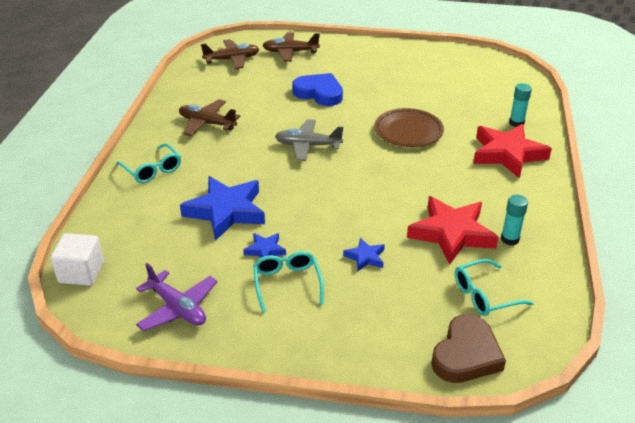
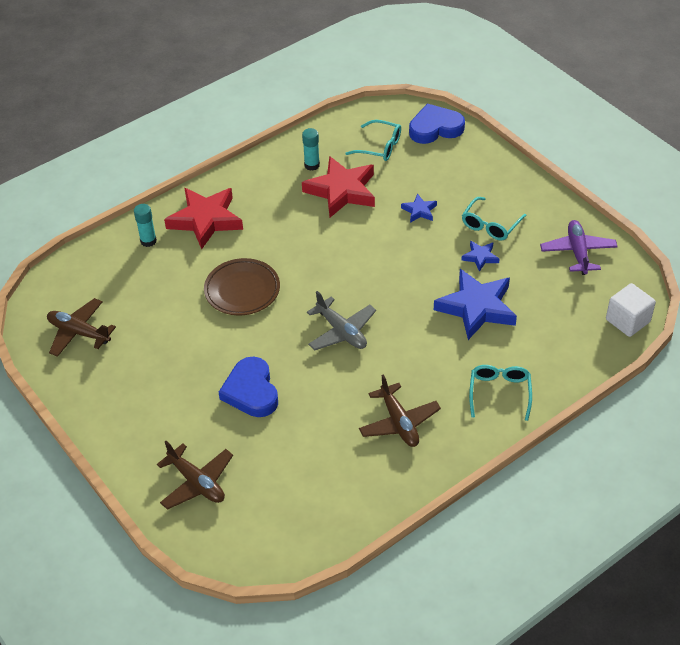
camera: 135 degrees left, 10 degrees up
(232, 59) = (271, 516): brown plane -> brown plane (79, 332)
(466, 354) = (435, 128): brown heart -> blue heart

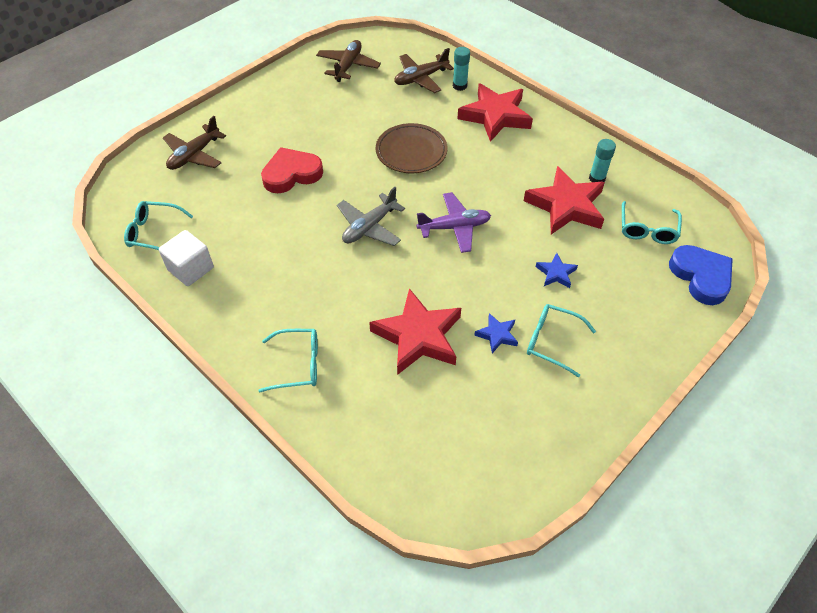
camera: 80 degrees right, 5 degrees up
(251, 391) = (291, 174): blue heart -> red heart
(315, 516) = (154, 233): none -> turquoise glasses
(399, 422) = (257, 282): brown plane -> brown plane (421, 78)
(476, 307) = (418, 336): blue star -> red star
(578, 252) = (530, 438): purple plane -> purple plane (454, 227)
(627, 321) = (421, 498): white cube -> white cube (191, 269)

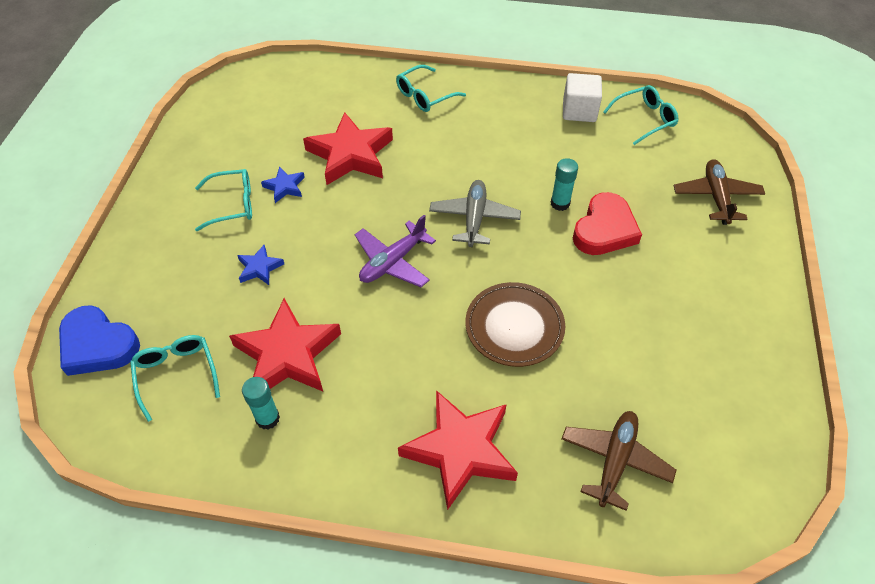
camera: 145 degrees right, 0 degrees up
(348, 66) = (727, 420): brown plane -> none
(459, 86) = (551, 481): turquoise glue stick -> turquoise glue stick (560, 203)

